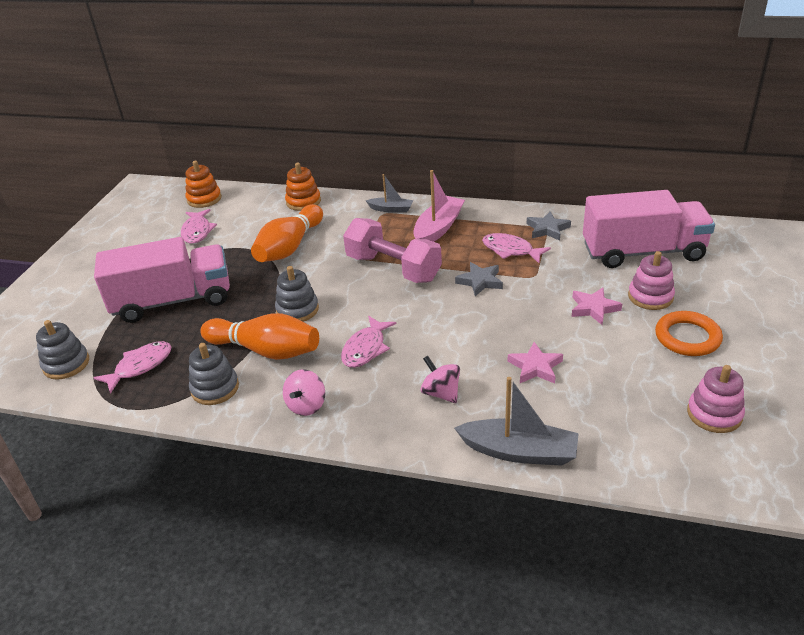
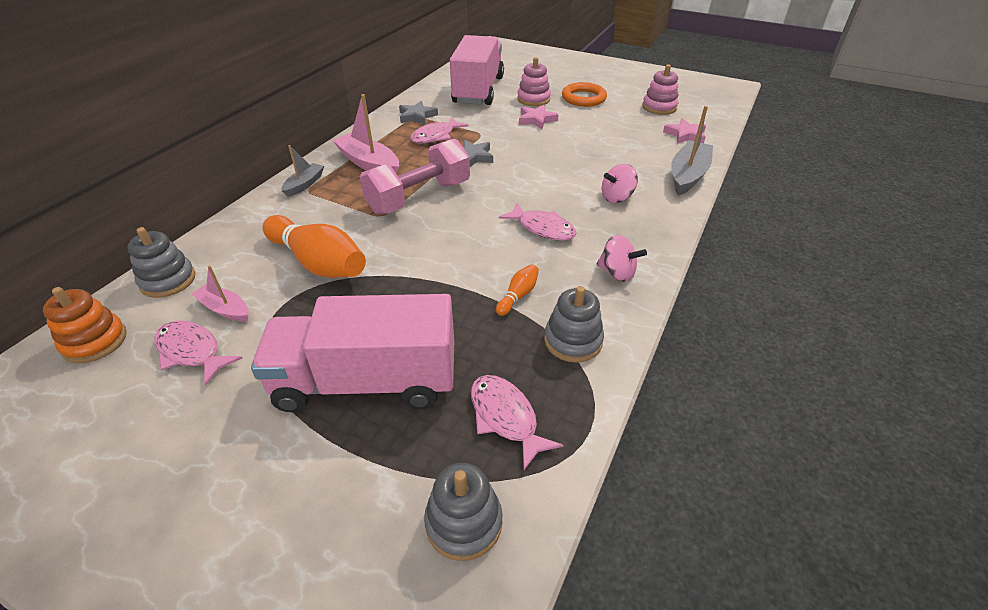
camera: 80 degrees left, 5 degrees up
(173, 301) = (366, 381): pink truck -> pink truck turned 90 degrees counterclockwise
(197, 231) = (192, 352): pink fish -> pink fish turned 150 degrees counterclockwise
(235, 228) = (225, 309): none -> pink boat
(266, 350) = (518, 296): orange bowling pin -> orange bowling pin, size x0.45
(297, 310) = (454, 266): grey stacking toy -> grey stacking toy (168, 280)
(303, 202) = (218, 243): orange stacking toy -> none
(535, 367) = (597, 153): pink star -> pink star (685, 135)

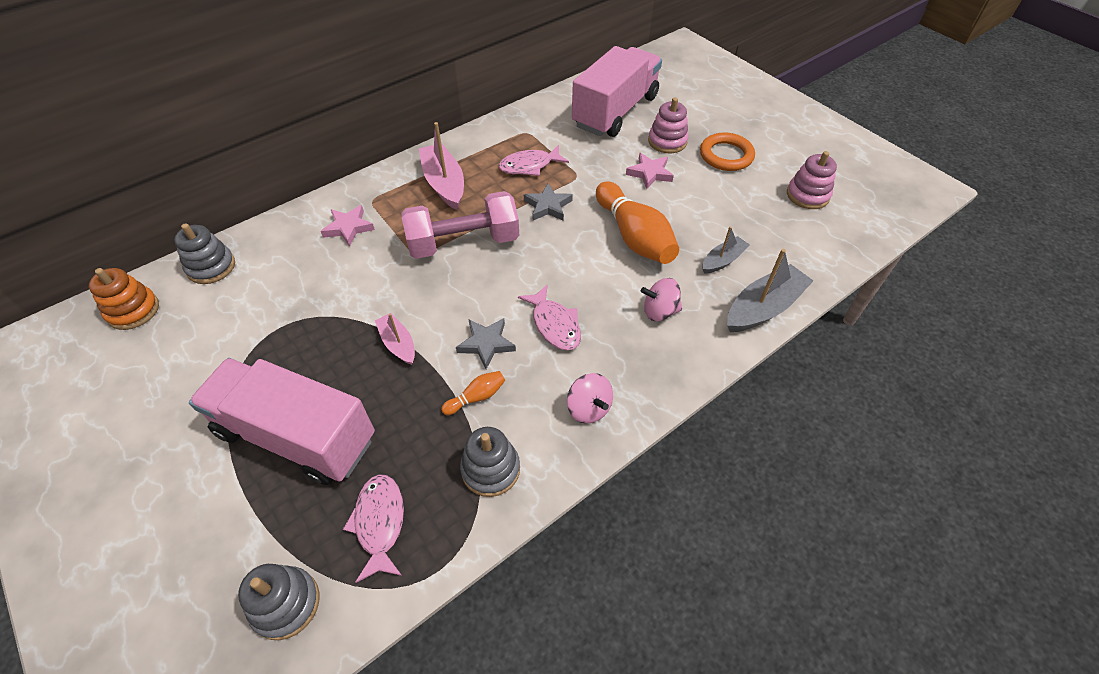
camera: 25 degrees right, 10 degrees up
(192, 352) = (191, 349): pink fish -> none
(225, 309) = (235, 314): pink boat -> pink boat (398, 344)
(304, 184) = (373, 192): grey boat -> grey boat (723, 260)
(318, 262) = (332, 291): orange bowling pin -> orange bowling pin (634, 236)
(417, 116) = (528, 132): grey star -> grey star (486, 344)
(685, 135) = (807, 247): pink star -> pink star (348, 228)

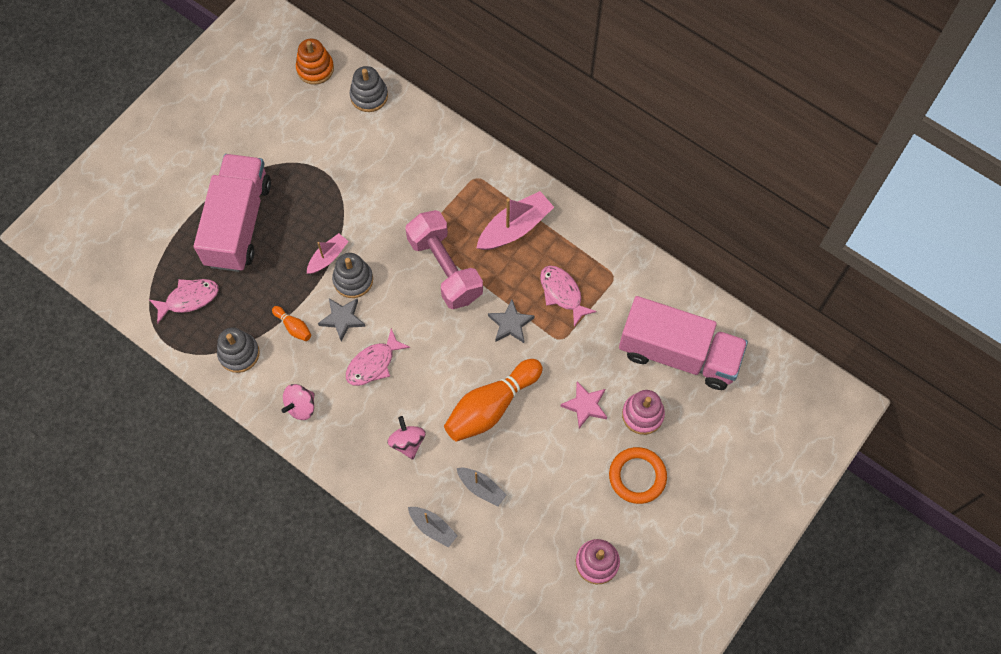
camera: 75 degrees right, 15 degrees up
(286, 604) = (132, 268): grey stacking toy -> grey stacking toy (353, 280)
(348, 228) = (438, 173): pink star -> none
(763, 308) = (433, 527): grey boat -> grey boat, size x0.59

